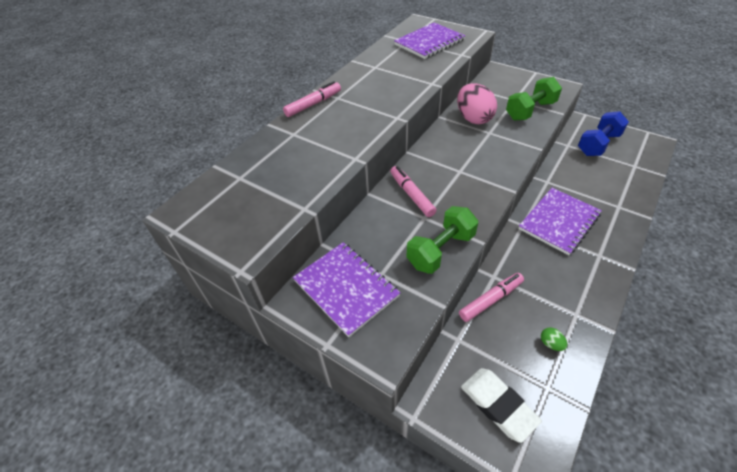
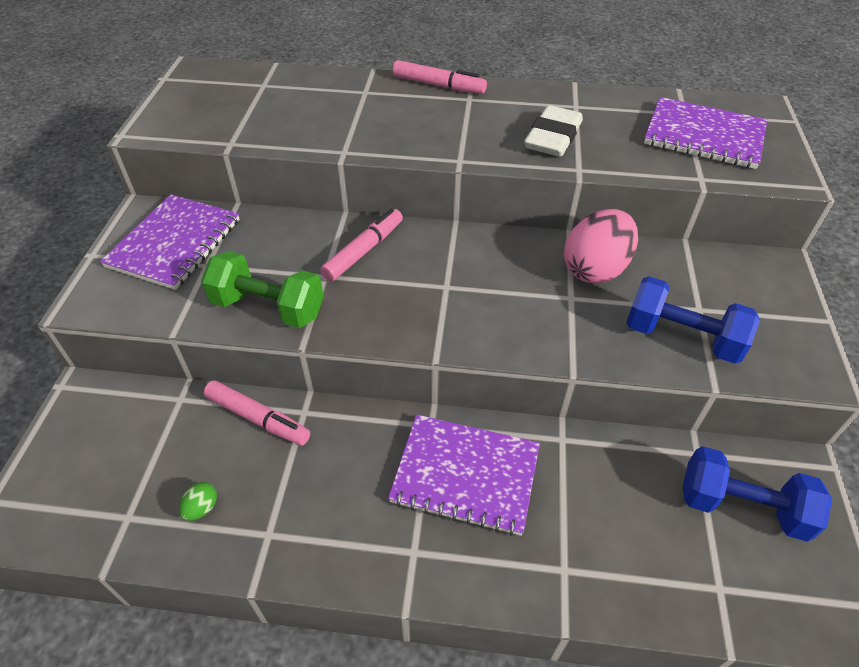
camera: 60 degrees right, 0 degrees up
(498, 405) = (90, 465): white eraser -> white eraser (553, 137)
(530, 111) = (682, 337): green dumbbell -> blue dumbbell

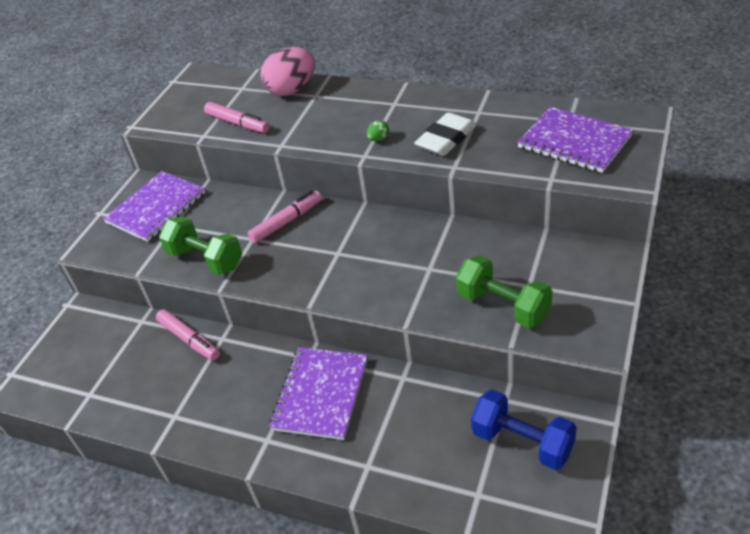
camera: 20 degrees right, 5 degrees down
(202, 508) = (136, 394): green egg -> green egg (378, 139)
(438, 85) = (374, 91): pink marker -> pink marker (238, 123)
(465, 475) = (321, 394): purple notebook -> purple notebook turned 75 degrees clockwise
(595, 269) = (458, 248): pink egg -> pink egg (292, 90)
(682, 337) = (503, 306): blue dumbbell -> green dumbbell

